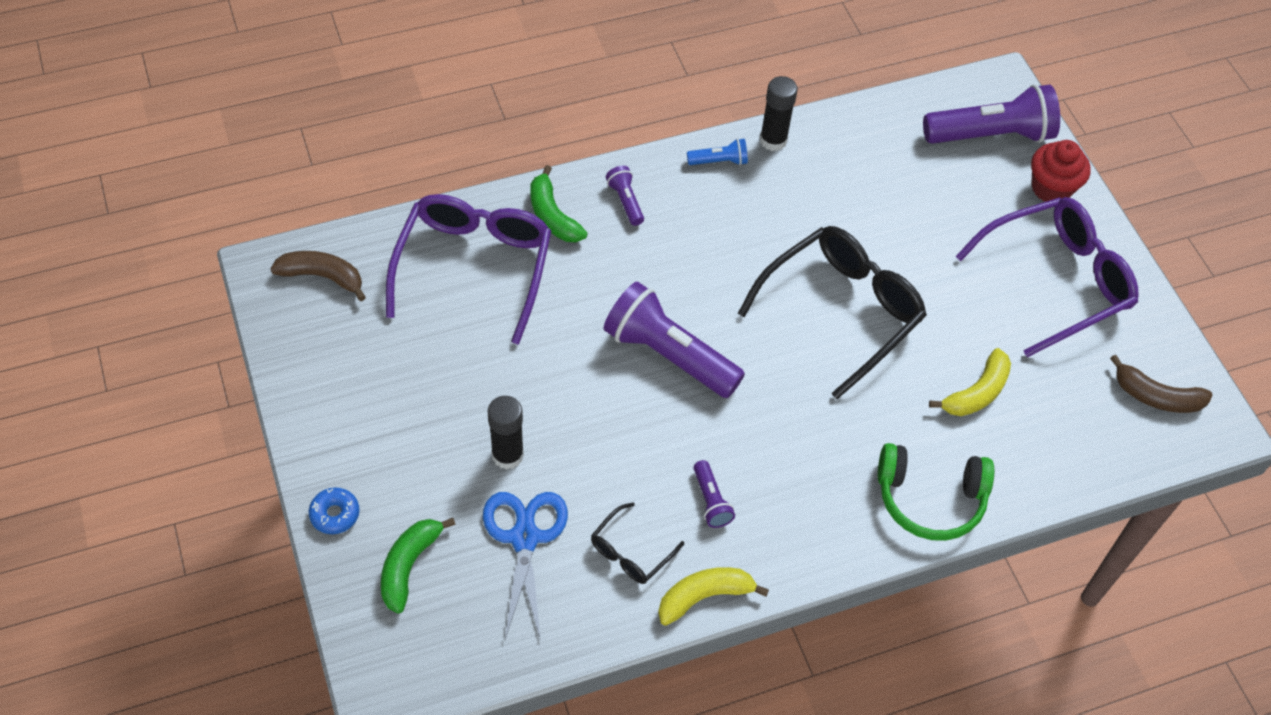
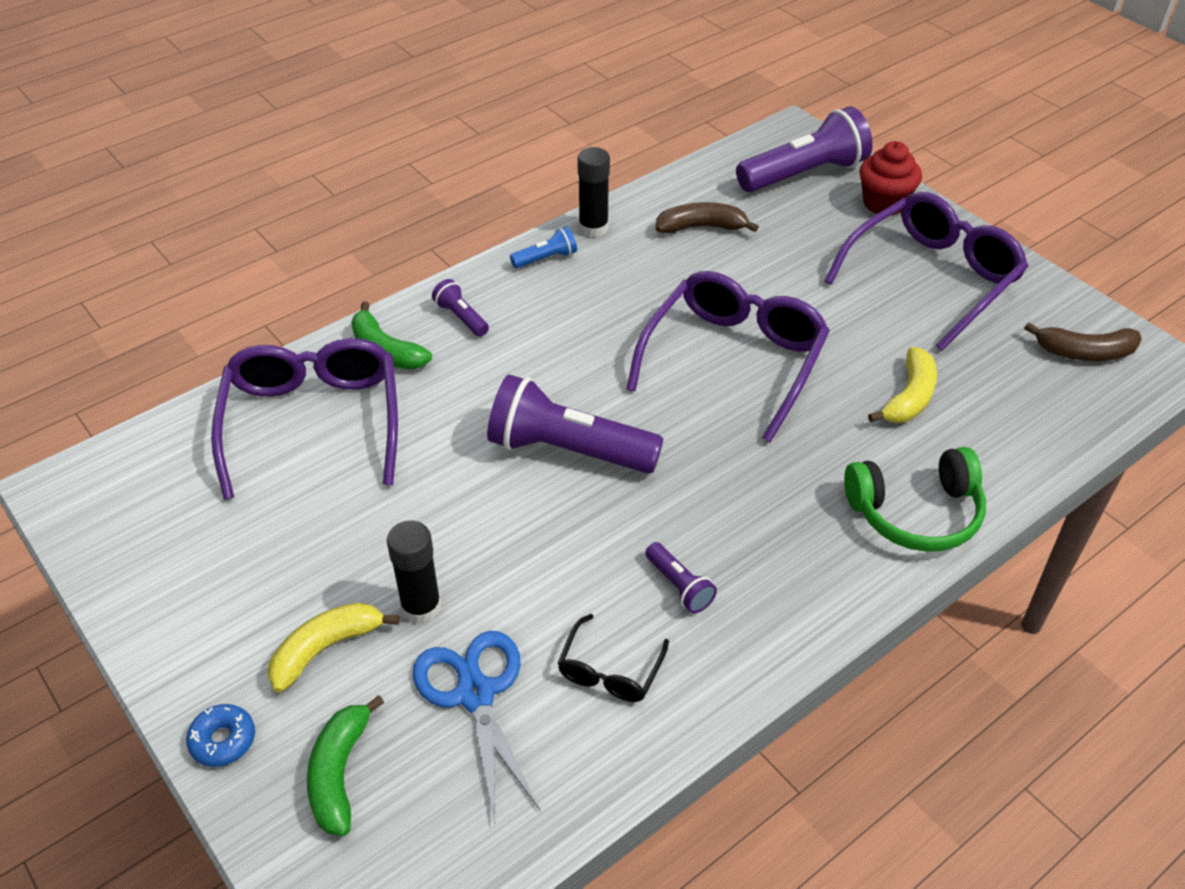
camera: 15 degrees left, 10 degrees down
(322, 277) = (133, 478): brown banana -> brown banana (701, 227)
(704, 596) = (717, 694): yellow banana -> yellow banana (325, 649)
(841, 312) = (733, 360): black glasses -> purple glasses

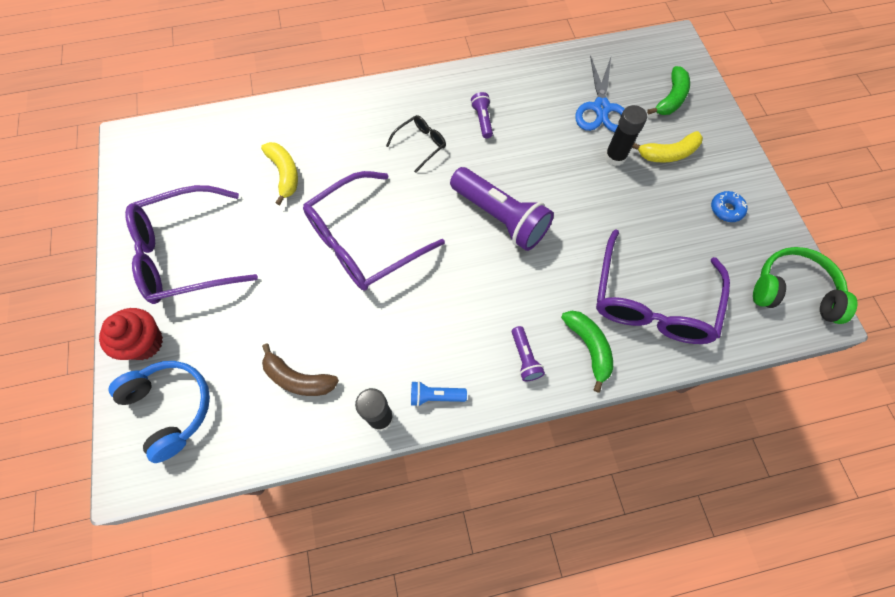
camera: 155 degrees left, 20 degrees up
(223, 740) = (723, 130): blue donut -> blue donut (726, 209)
(610, 670) = (535, 96): black glasses -> black glasses (420, 145)
(804, 174) = (171, 408): purple flashlight -> blue headphones
(909, 397) = (284, 174): yellow banana -> yellow banana turned 105 degrees clockwise
(916, 513) = (342, 111): green headphones -> green headphones (793, 291)
(1084, 352) = (159, 162): brown banana -> none

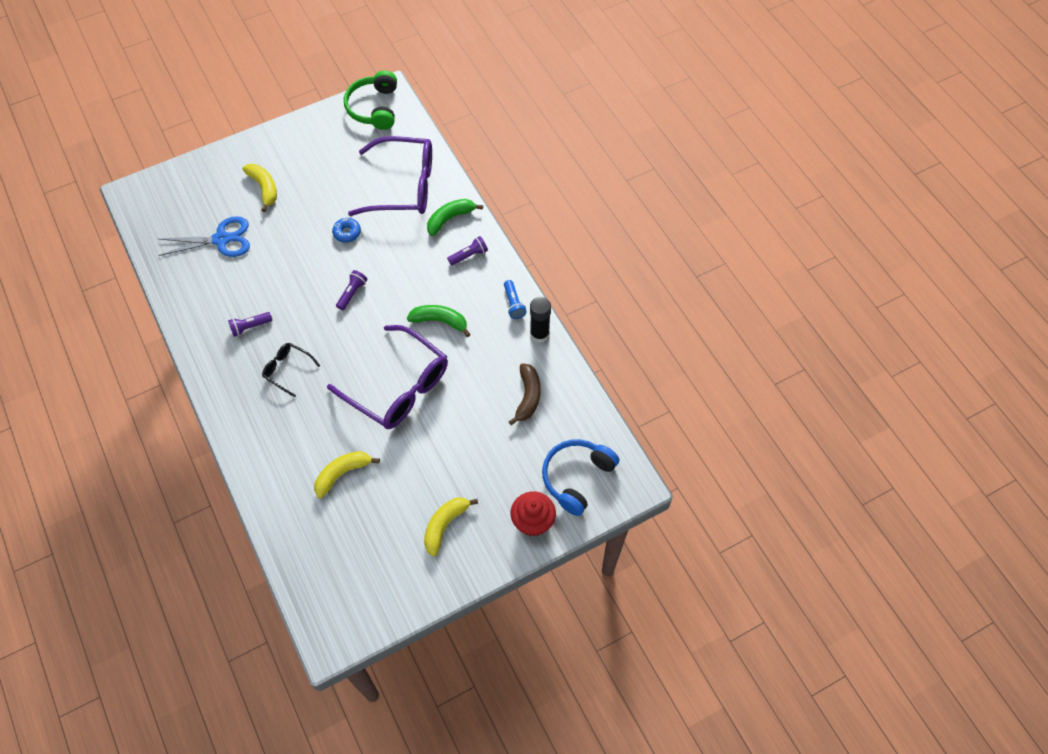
camera: 105 degrees left, 5 degrees down
(186, 254) = (445, 525): purple glasses -> yellow banana
(500, 217) = (352, 293): purple flashlight -> purple flashlight, size x0.46
(615, 157) = (274, 223): black glue stick -> none
(671, 98) = (202, 191): green banana -> green banana (440, 321)
(726, 209) = (312, 148): blue donut -> blue donut (347, 233)

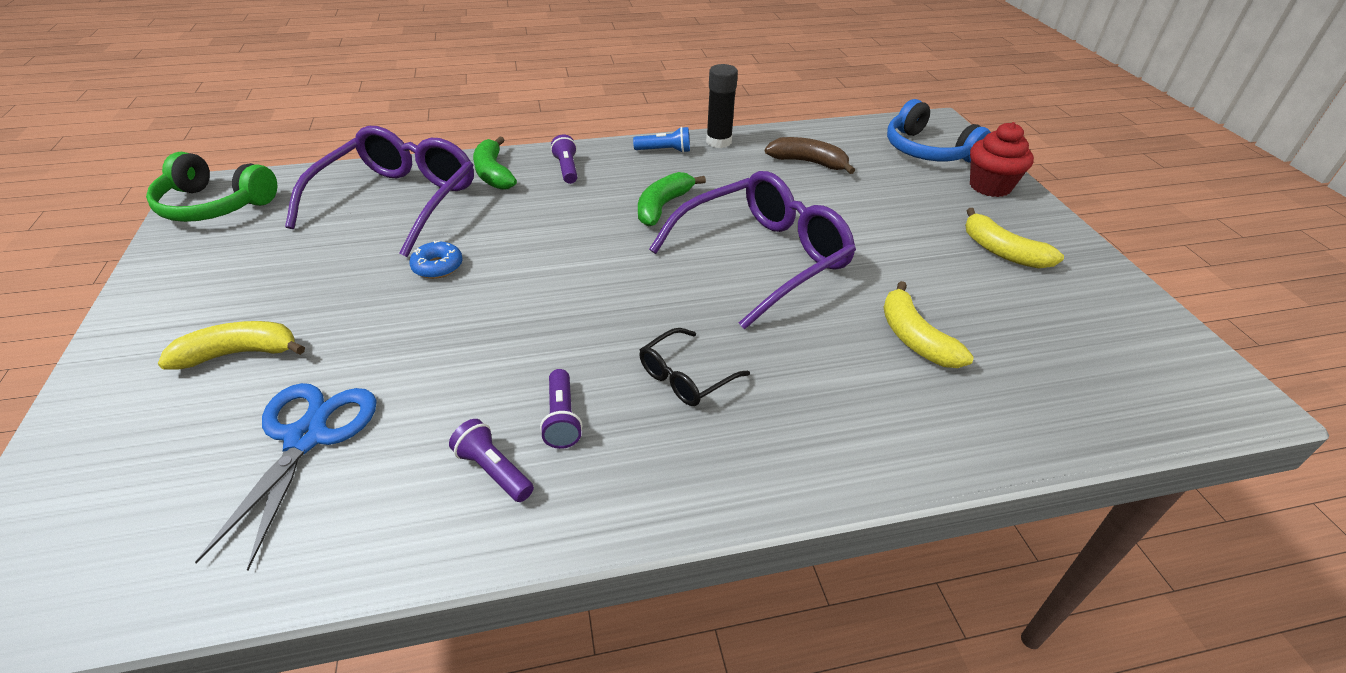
camera: 75 degrees left, 20 degrees down
(352, 293) = (564, 278): purple flashlight -> purple flashlight (493, 470)

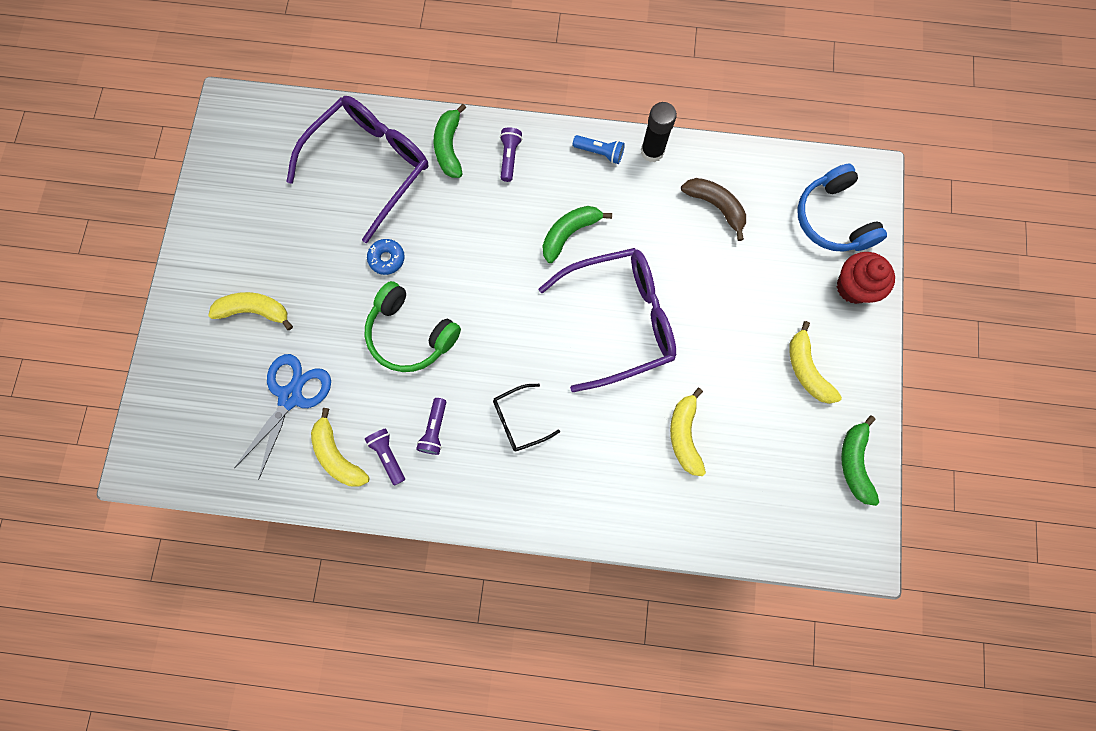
camera: 20 degrees right, 35 degrees up
(215, 205) = (238, 132): green headphones -> green headphones (410, 334)
(403, 493) = (338, 455): none -> yellow banana
(1131, 314) = (854, 463): none -> green banana

